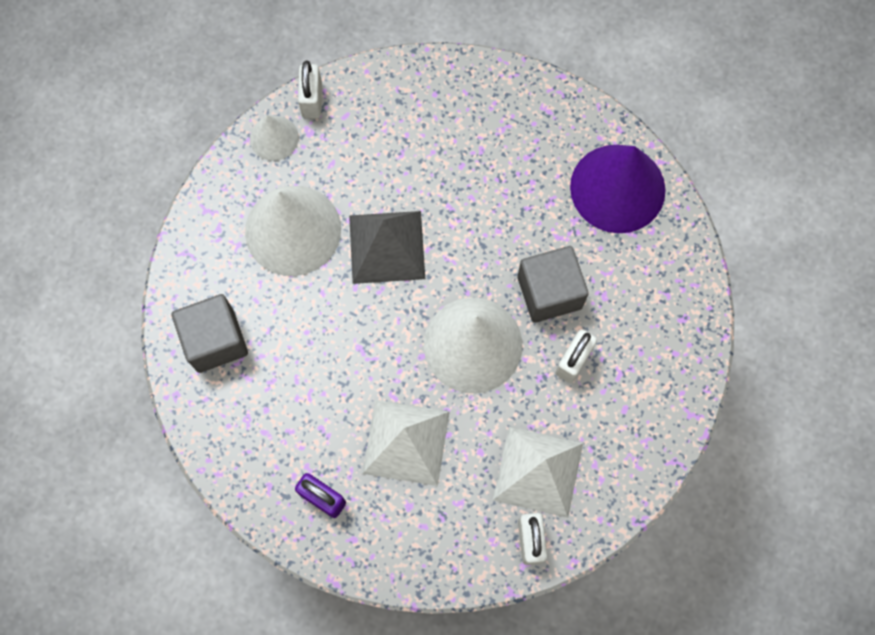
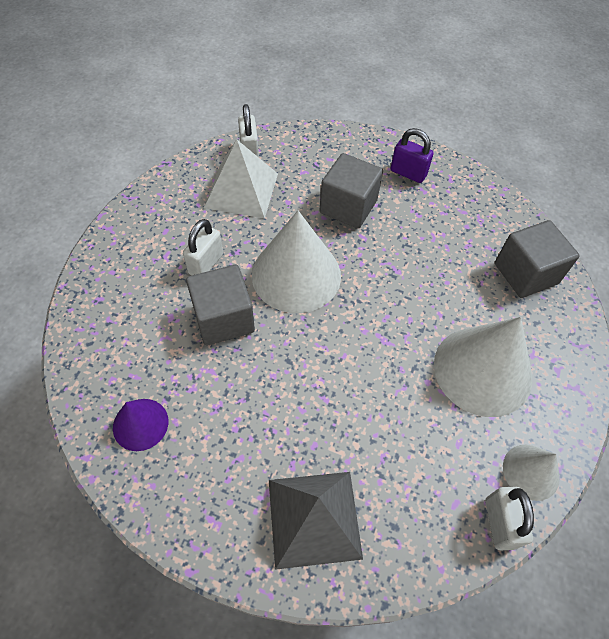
camera: 175 degrees right, 15 degrees down
(387, 247) = (385, 356): grey pyramid -> grey pyramid (314, 518)
(406, 442) = (348, 207): white pyramid -> grey cube
(617, 188) = (140, 424): purple cone -> purple cone, size x0.52

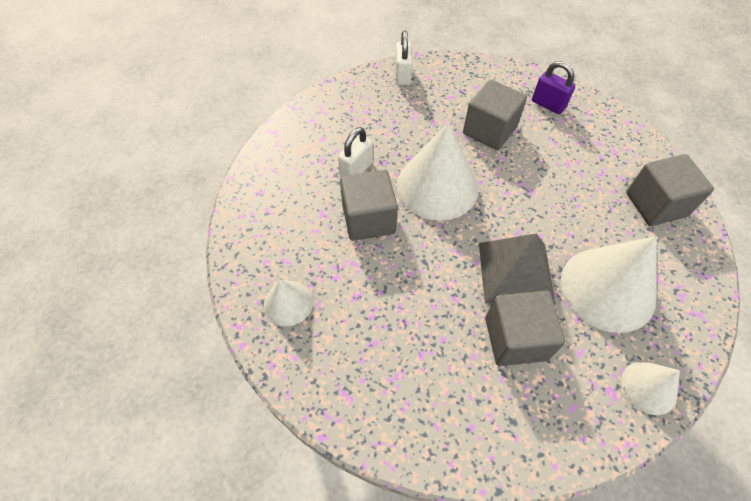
camera: 10 degrees right, 0 degrees up
(140, 424) = (288, 303): purple cone -> white cone
(241, 190) = (393, 108): white pyramid -> none
(314, 518) = (438, 404): grey pyramid -> grey pyramid (515, 272)
(391, 435) = (515, 338): none -> grey cube
(499, 523) = (615, 431): white padlock -> none

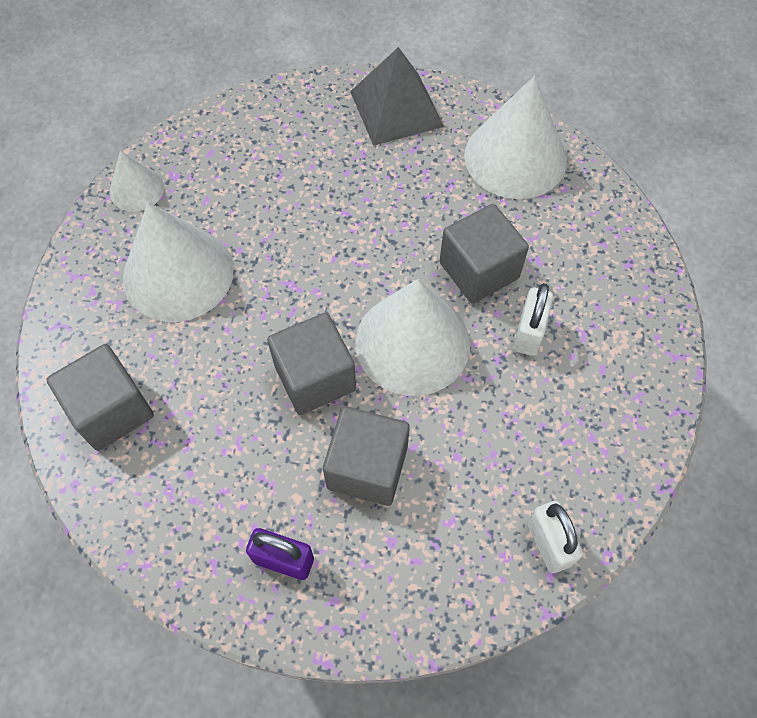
camera: 160 degrees right, 5 degrees up
(288, 303) = (515, 157): white cone -> white cone, size x1.92
(515, 272) = (286, 260): grey pyramid -> grey pyramid (396, 108)
(515, 338) = (273, 193): grey cube -> grey cube (315, 377)

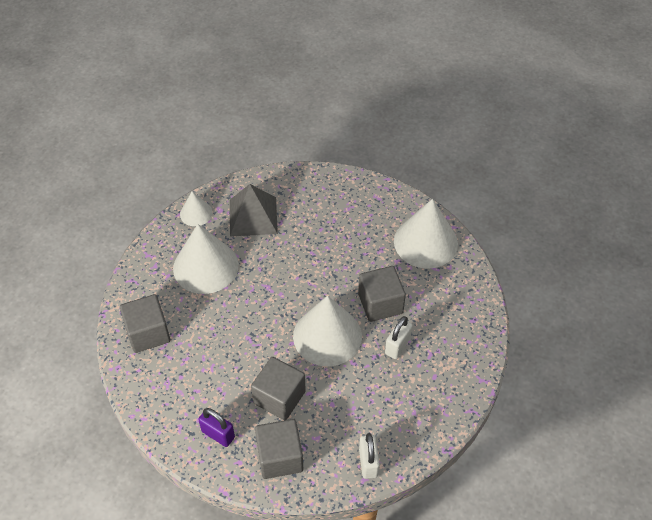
camera: 15 degrees right, 10 degrees down
(315, 377) = (265, 342): grey cube -> grey cube (280, 457)
(396, 108) = (363, 197): grey pyramid -> grey pyramid (253, 216)

